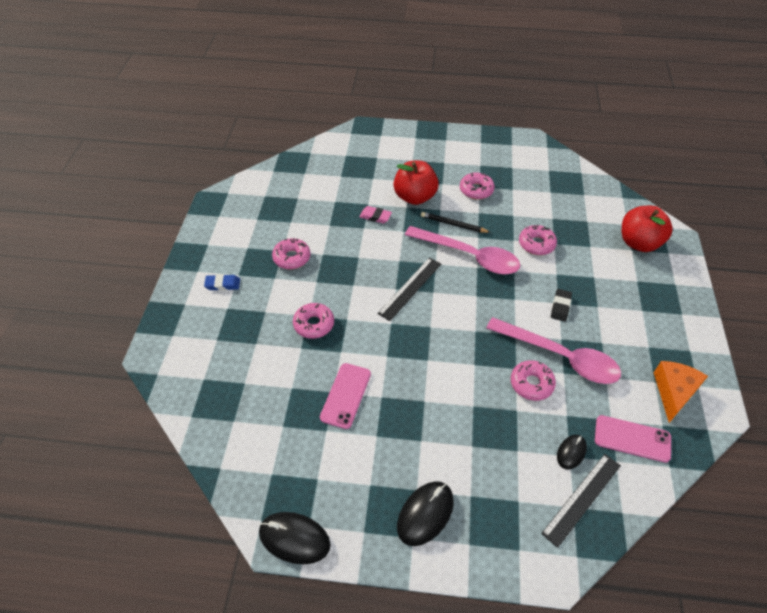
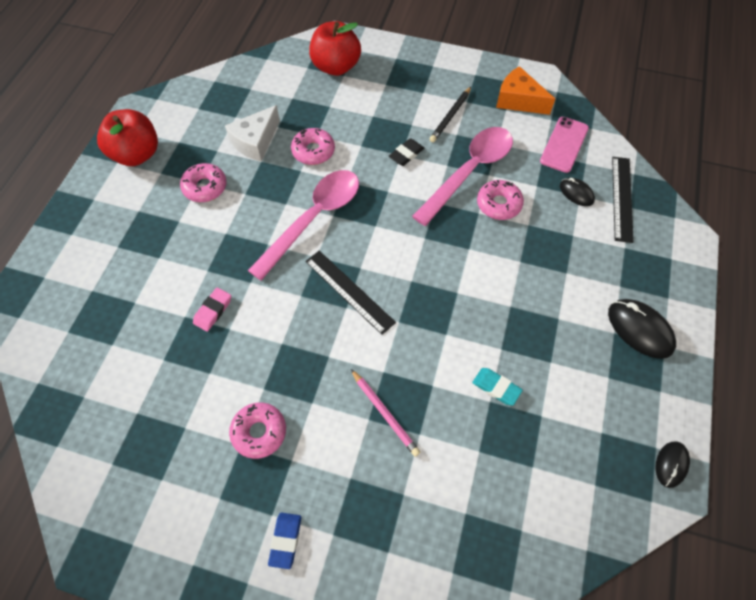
camera: 80 degrees left, 10 degrees up
(294, 538) = (671, 464): black mouse -> black mouse, size x0.60
(314, 324) = (385, 413): pink donut -> pink pencil
(346, 395) = (496, 387): pink phone -> turquoise eraser
(415, 197) = (192, 257): red apple -> red apple (137, 154)
(453, 224) = (257, 224): black pencil -> black pencil (450, 116)
(530, 208) = (255, 142): none -> white cheese
(560, 307) = (406, 154): black eraser -> black eraser turned 75 degrees counterclockwise
(582, 498) = (622, 198): black ruler -> black ruler turned 45 degrees clockwise

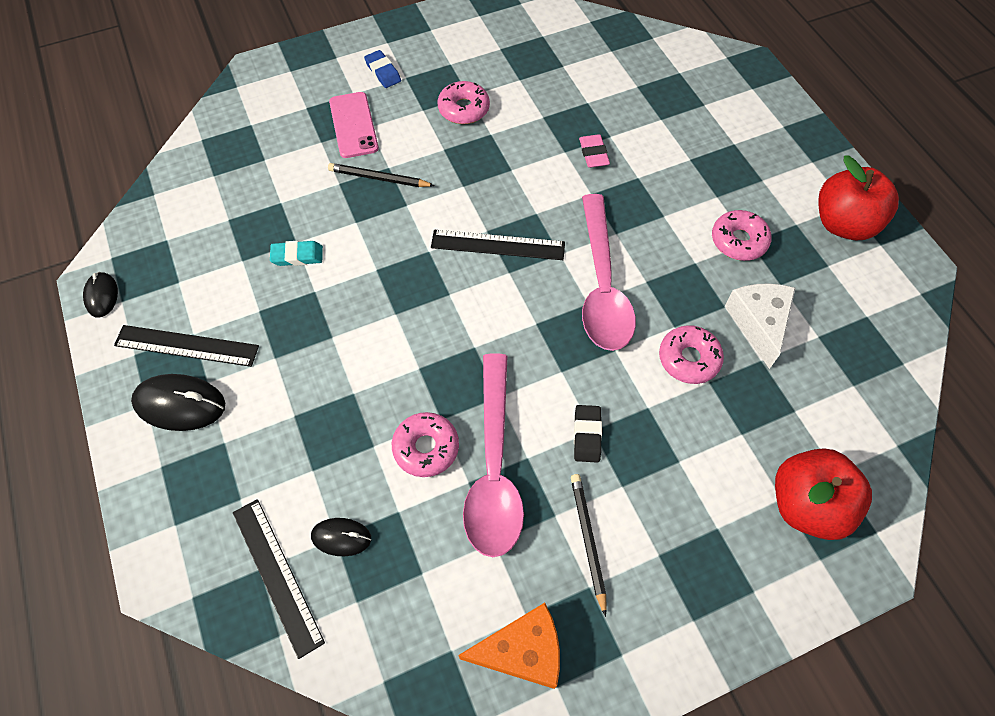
camera: 140 degrees right, 0 degrees up
(385, 413) = (379, 178): pink pencil -> black pencil
(564, 144) = (404, 613): pink phone -> pink phone (354, 125)
(617, 370) = (186, 346): none -> black ruler

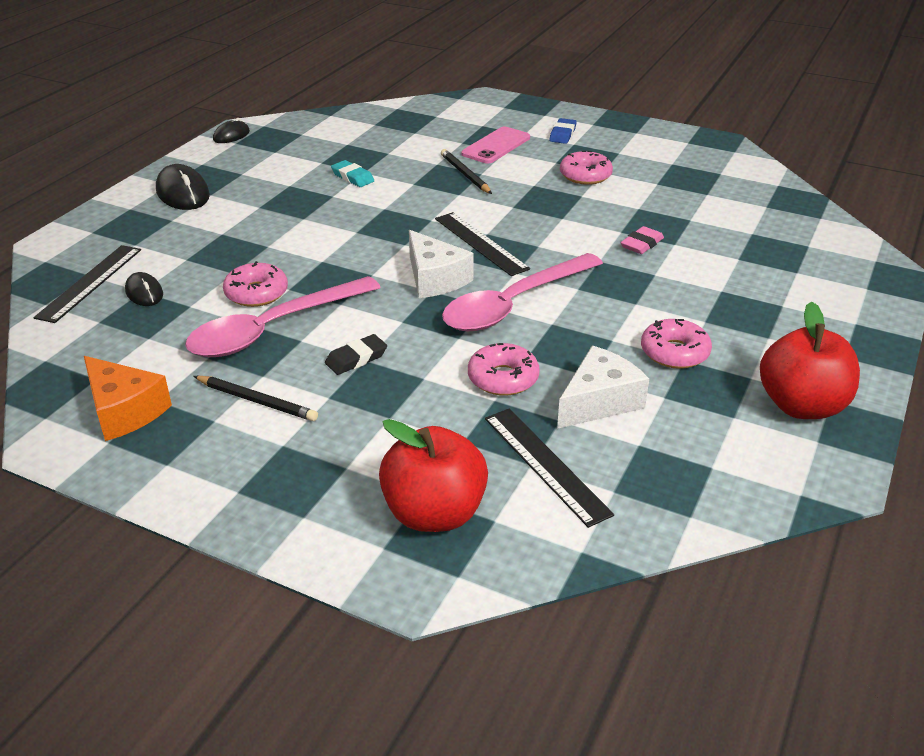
camera: 50 degrees right, 25 degrees down
(186, 346) = (229, 175): black ruler -> black ruler (545, 464)
(521, 310) = (435, 279): none -> white cheese
(588, 540) = (257, 401): black pencil -> black pencil turned 75 degrees clockwise

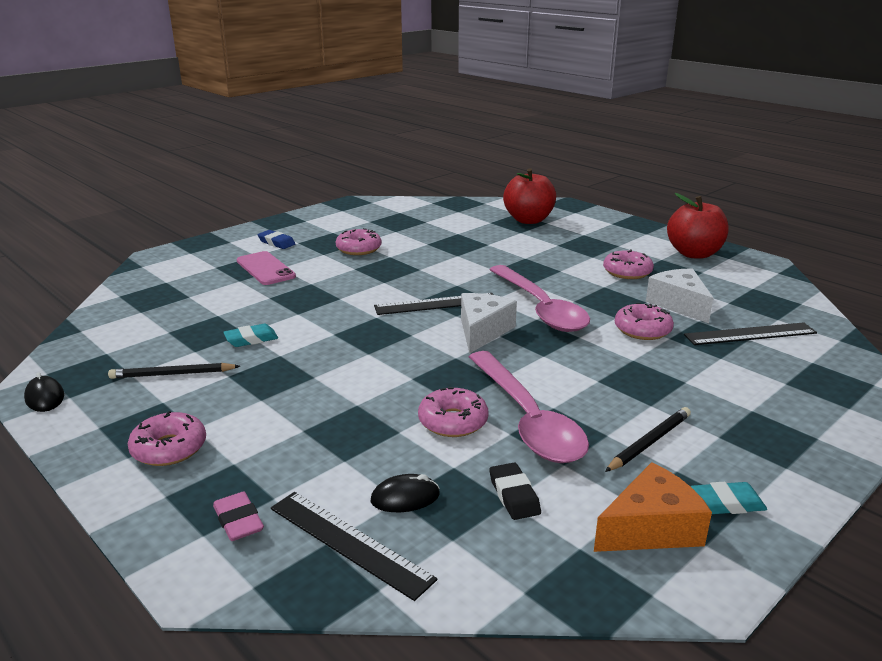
camera: 70 degrees left, 10 degrees down
(168, 452) = (727, 503): none -> turquoise eraser
(183, 193) = (169, 448): black mouse -> pink donut
(356, 358) = (595, 384): black eraser -> black eraser (514, 495)
(434, 513) = (807, 382): red apple -> red apple (528, 220)
(435, 279) = (482, 331): white cheese -> white cheese turned 60 degrees counterclockwise
(465, 174) = (305, 289): black pencil -> black pencil (172, 374)
(642, 244) = (481, 253): pink eraser -> pink eraser (238, 521)

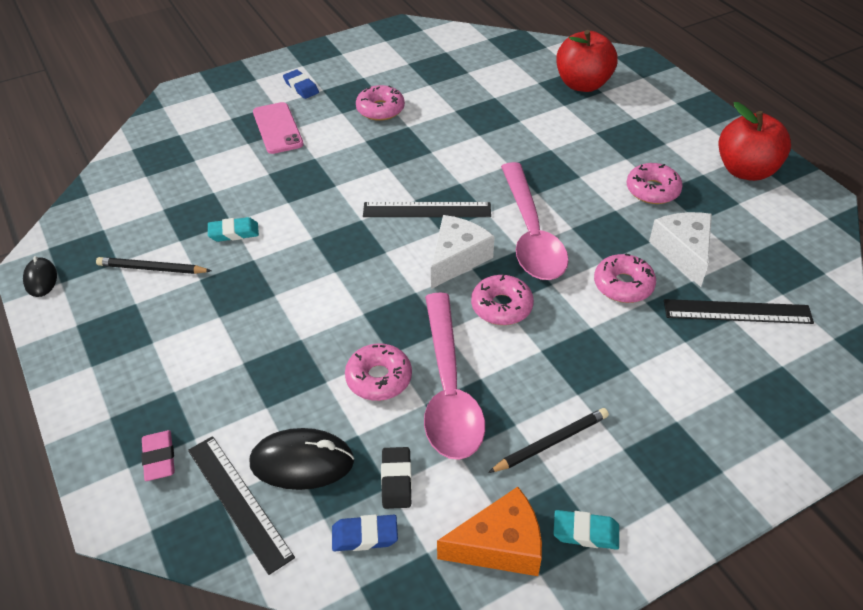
camera: 15 degrees right, 20 degrees up
(169, 448) = (126, 362): pink donut -> pink donut (501, 306)
(405, 498) = (302, 462): black mouse -> black mouse, size x1.68
(505, 546) = (365, 535): none -> blue eraser

